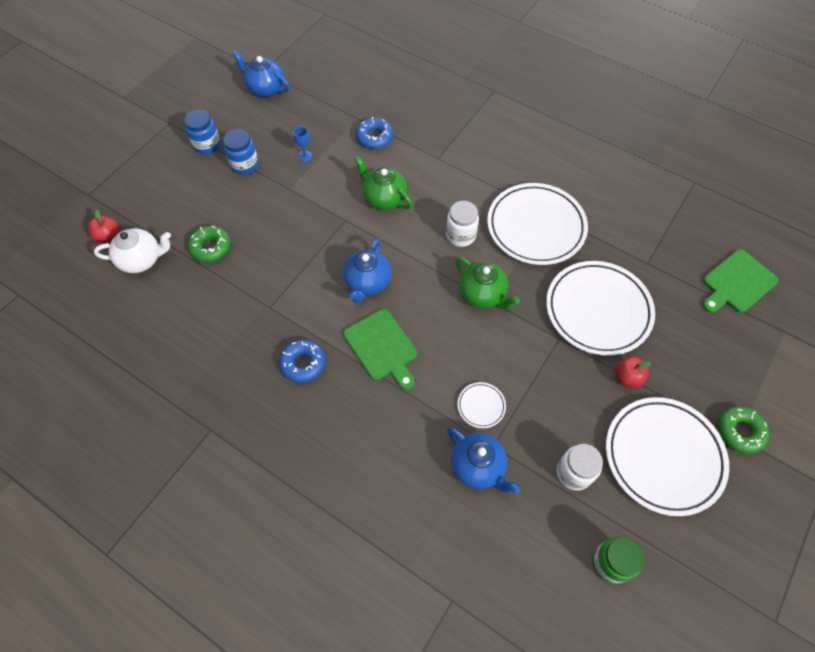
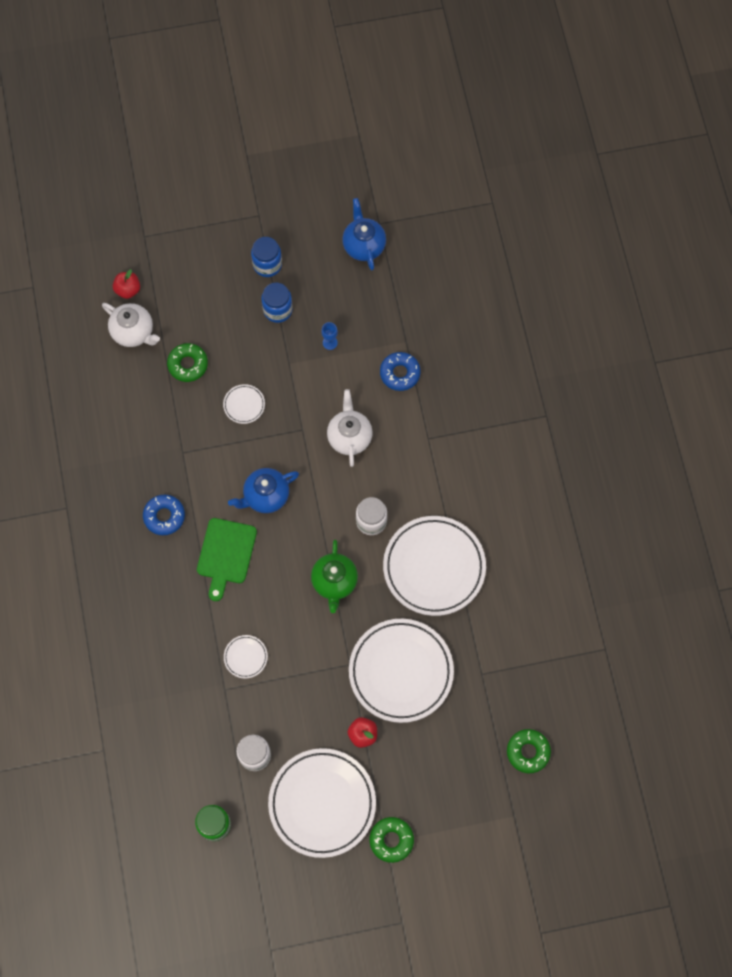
camera: 45 degrees right, 10 degrees up
(284, 239) = (244, 405): none -> white plate
(384, 198) = (349, 436): green teapot -> white teapot
(478, 467) = (201, 692): blue teapot -> none
(737, 283) = (528, 752): green cutting board -> green donut

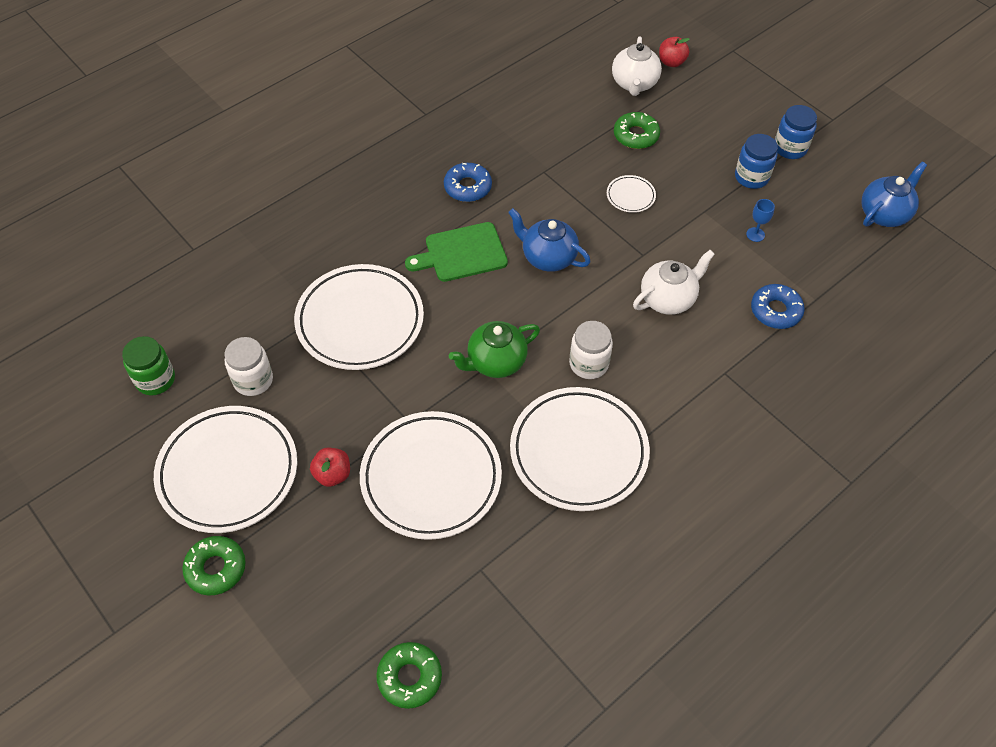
camera: 60 degrees right, 15 degrees down
(245, 657) = (360, 321): white plate -> white plate, size x2.38

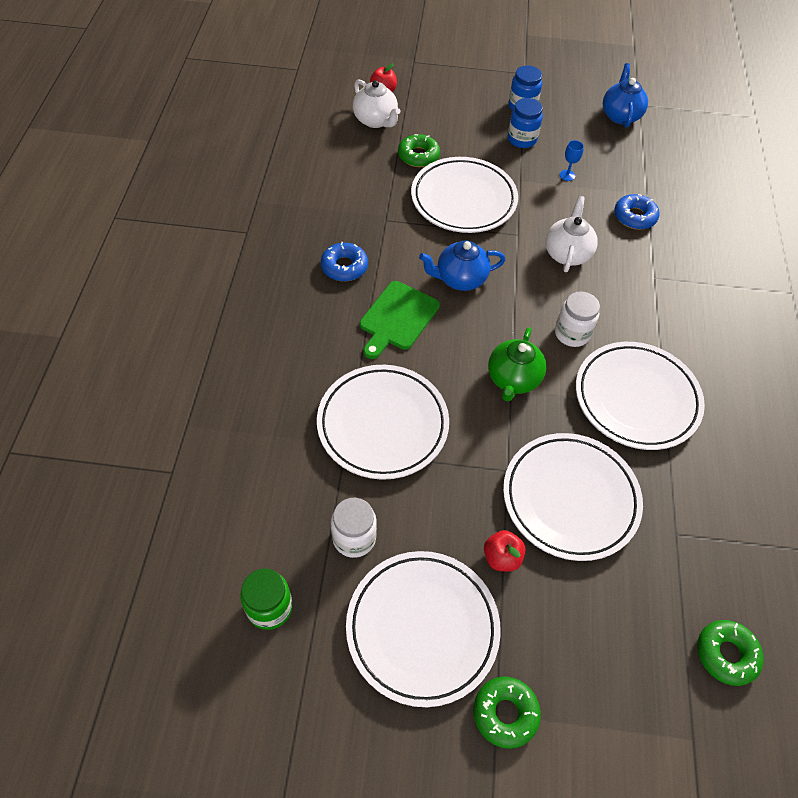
camera: 45 degrees left, 0 degrees up
(630, 196) = (463, 199): white plate -> white plate, size x2.38

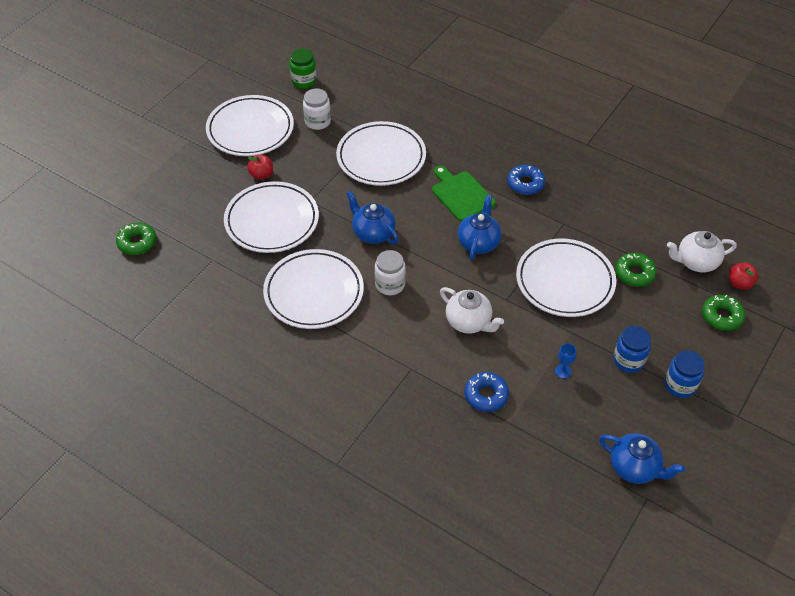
camera: 120 degrees right, 5 degrees down
(505, 713) = (187, 143): green donut -> green donut (721, 316)
(513, 379) = (373, 233): green teapot -> blue teapot

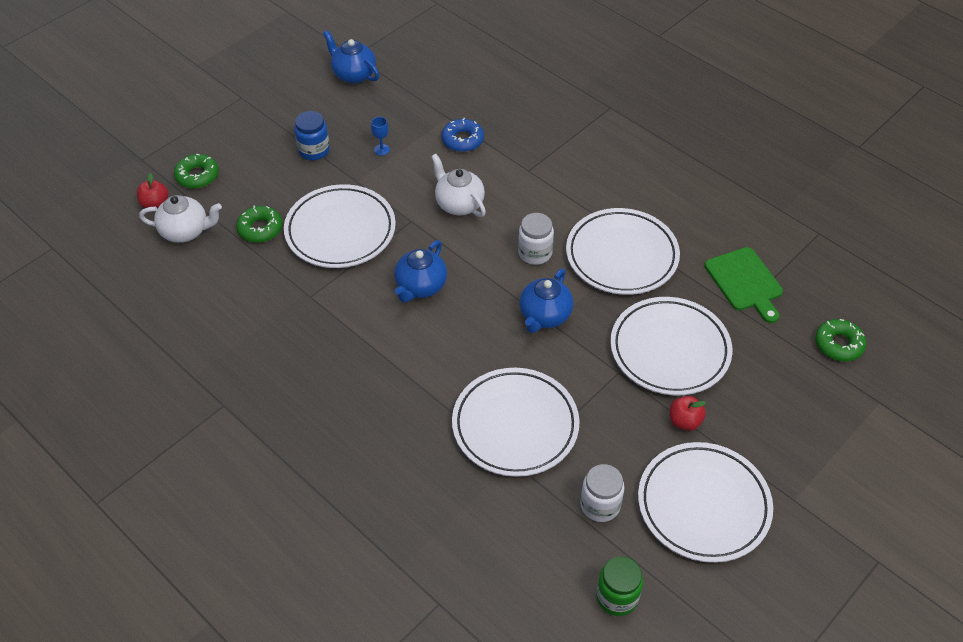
camera: 170 degrees left, 0 degrees up
(373, 233) = (544, 316): blue teapot -> blue teapot turned 60 degrees clockwise
(461, 194) = (422, 353): green cutting board -> green cutting board (745, 282)
(525, 184) = (333, 356): blue donut -> none
(680, 385) = (277, 125): blue jar -> none

